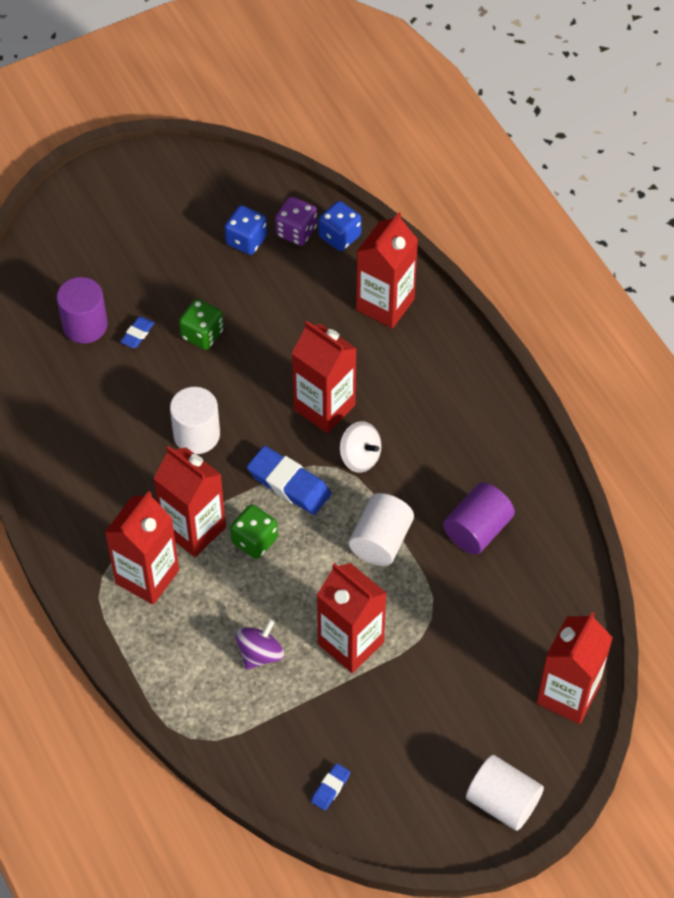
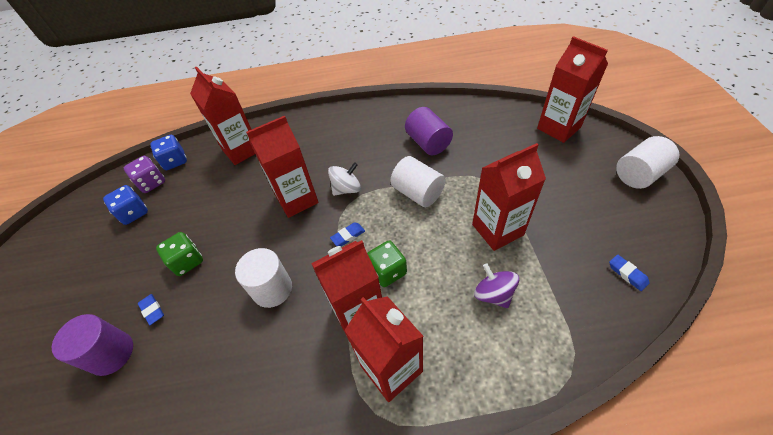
camera: 65 degrees left, 5 degrees down
(289, 484) = (348, 236): blue eraser -> blue eraser, size x0.51

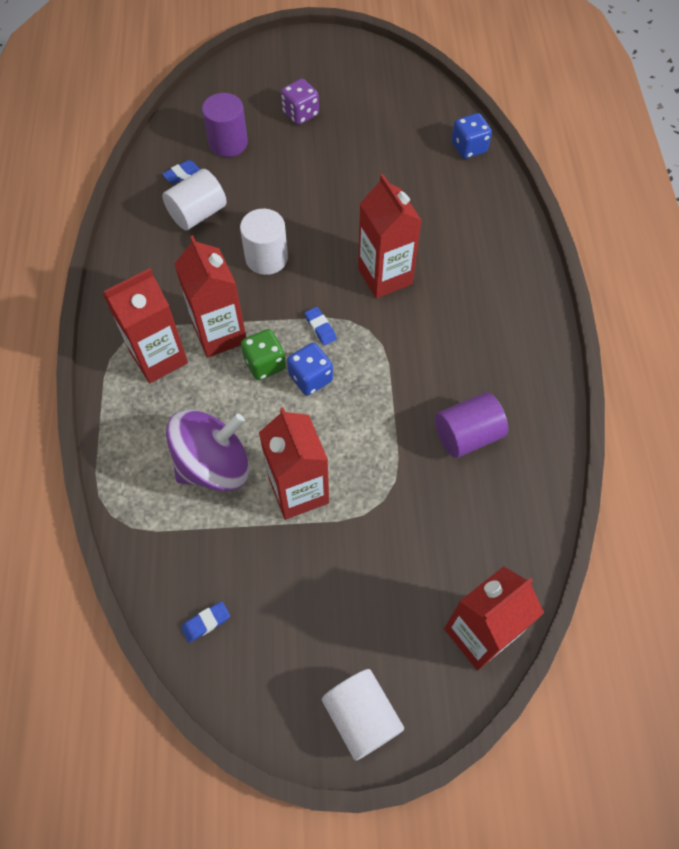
camera: 90 degrees right, 10 degrees up
(134, 213) = (390, 125): blue dice -> blue dice (310, 378)
(152, 183) = (435, 132): purple dice -> purple dice (300, 114)
(152, 310) = (264, 164): blue eraser -> blue eraser (182, 174)
(187, 261) = (316, 182): green dice -> none
(241, 150) = (480, 213): red carton -> none
(346, 189) = (393, 329): white spinning top -> none
(418, 193) = (374, 409): white cylinder -> white cylinder (198, 214)
(493, 294) = (214, 465): purple spinning top -> purple spinning top, size x1.80

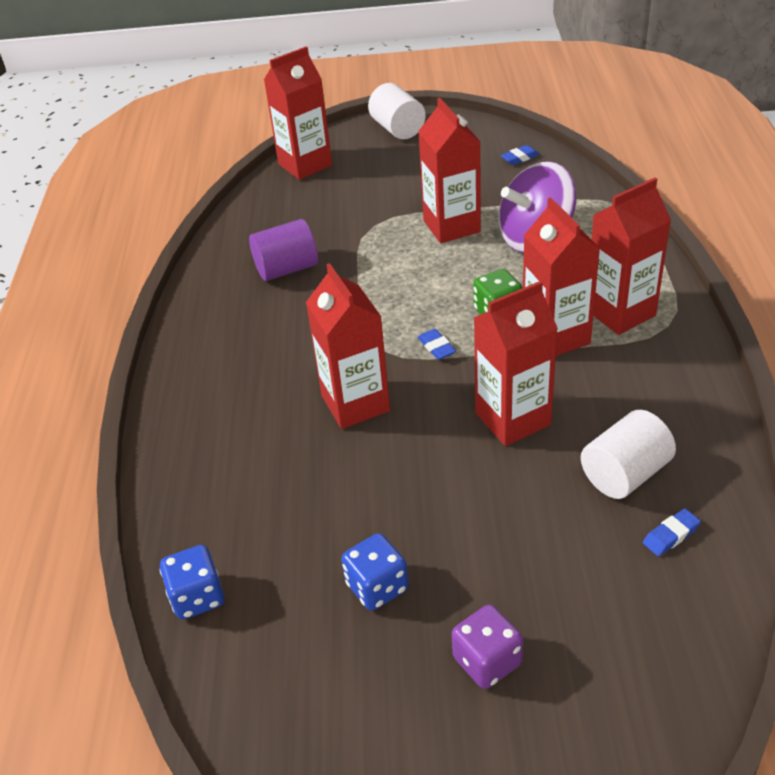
camera: 175 degrees left, 20 degrees down
(228, 143) = (608, 595): purple cylinder -> none
(266, 258) = (512, 419): white cylinder -> red carton
(310, 378) = (445, 303): blue dice -> blue dice (377, 587)

